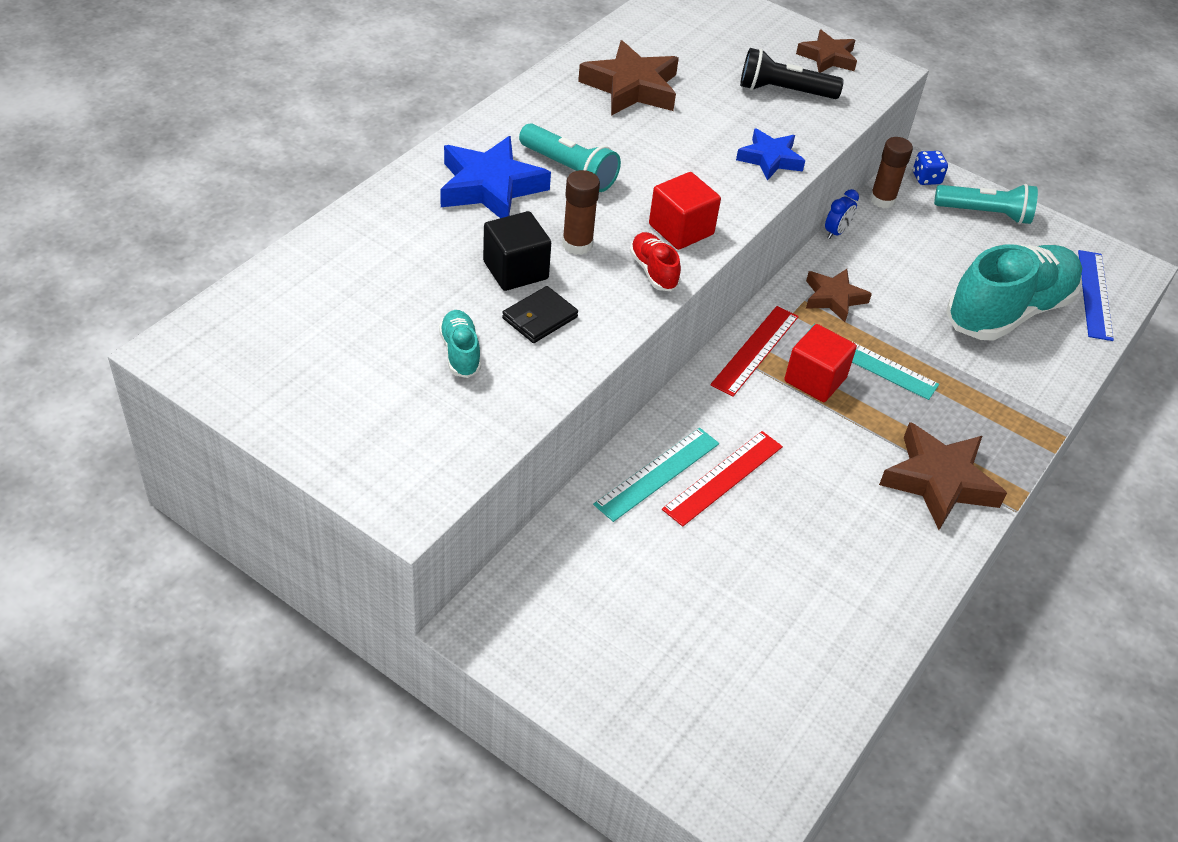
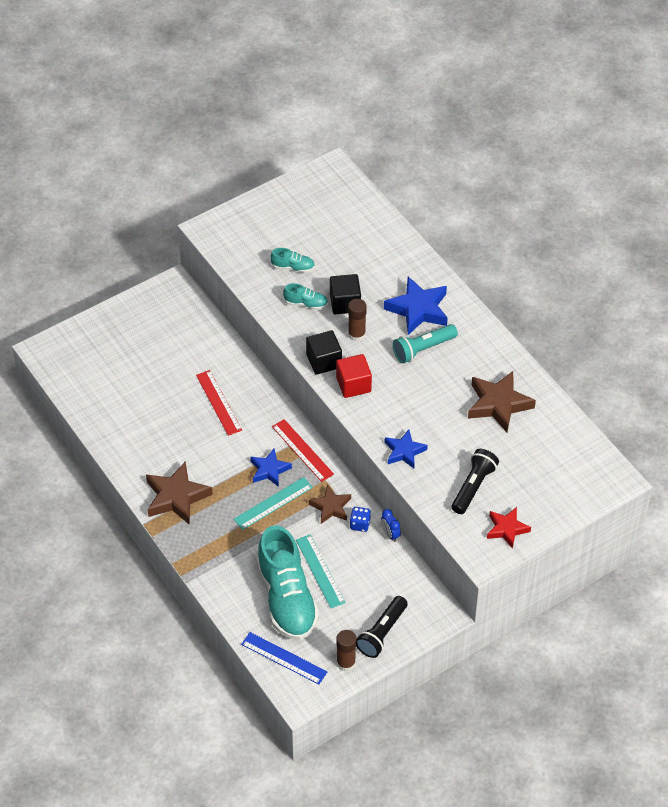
camera: 115 degrees right, 5 degrees up
(539, 318) = (306, 303): black wallet -> turquoise shoe
(653, 271) = (324, 361): red shoe -> black cube
(657, 473) = (233, 376): turquoise ruler -> turquoise ruler (320, 571)
(815, 379) = (269, 470): red cube -> blue star
(827, 57) = (507, 529): brown star -> red star
(882, 200) = (414, 576): brown glue stick -> brown glue stick (346, 663)
(926, 178) = (429, 614): blue dice -> blue dice (360, 524)
(985, 214) = (382, 633): turquoise flashlight -> black flashlight

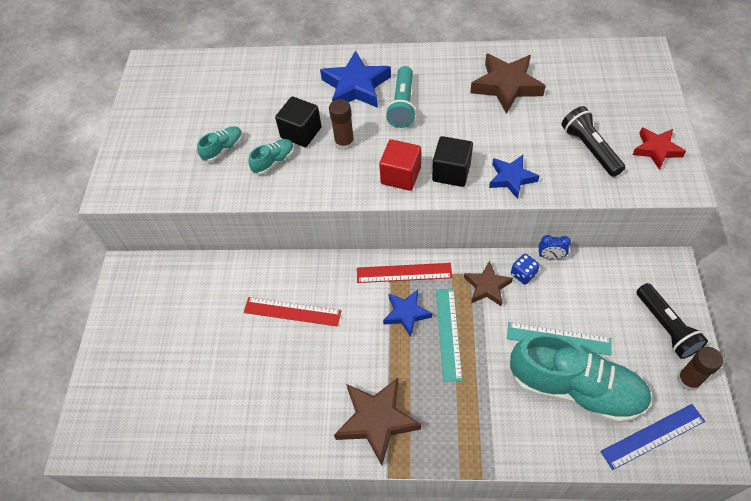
camera: 50 degrees left, 5 degrees up
(324, 361) = (353, 183): black cube -> black cube (451, 172)

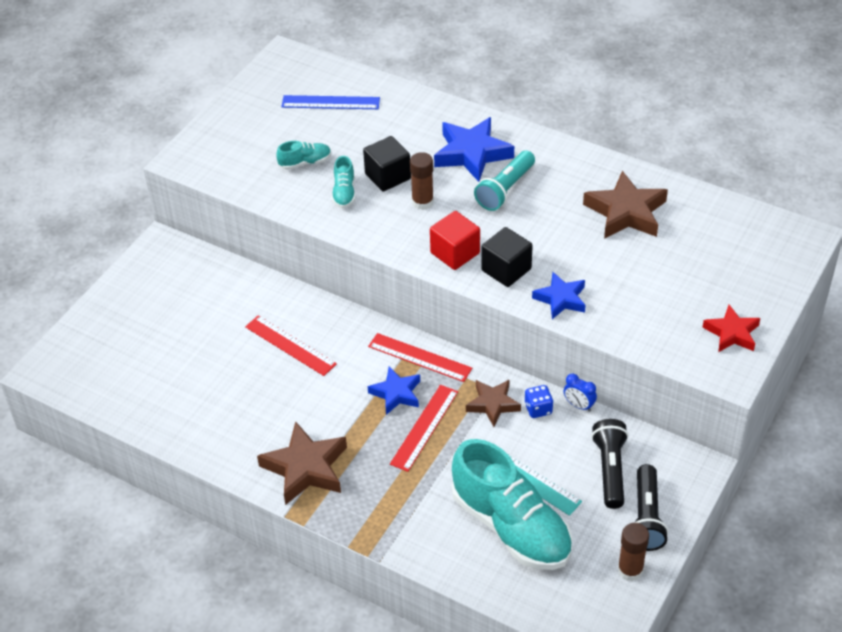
camera: 25 degrees right, 10 degrees down
(274, 161) = (344, 192): turquoise shoe -> turquoise shoe turned 105 degrees clockwise
(448, 333) = (424, 427): turquoise ruler -> red ruler
(590, 149) = (663, 305): black flashlight -> black flashlight (610, 470)
(653, 436) = (555, 598): blue ruler -> blue ruler (330, 103)

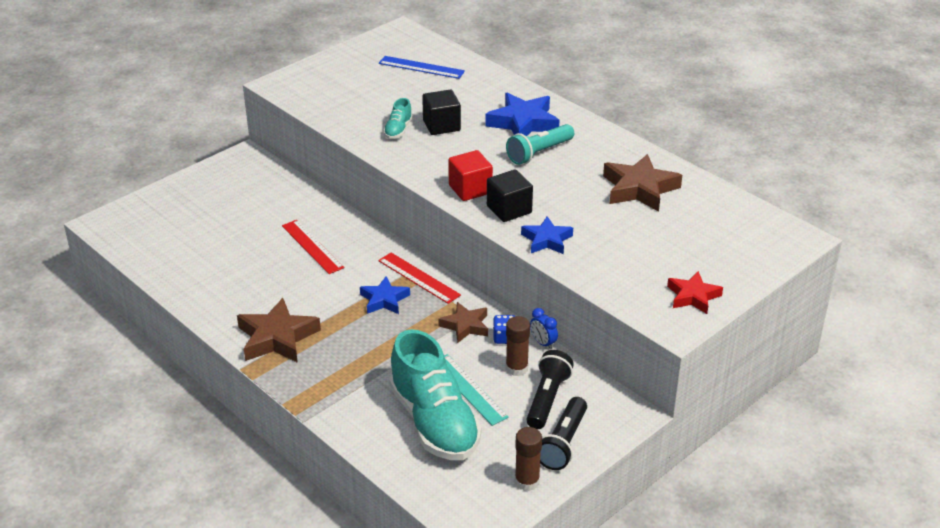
camera: 15 degrees right, 10 degrees down
(305, 163) = (377, 104): turquoise shoe -> none
(422, 202) = (461, 148): brown glue stick -> brown glue stick (516, 368)
(424, 427) = (396, 330): red ruler -> none

